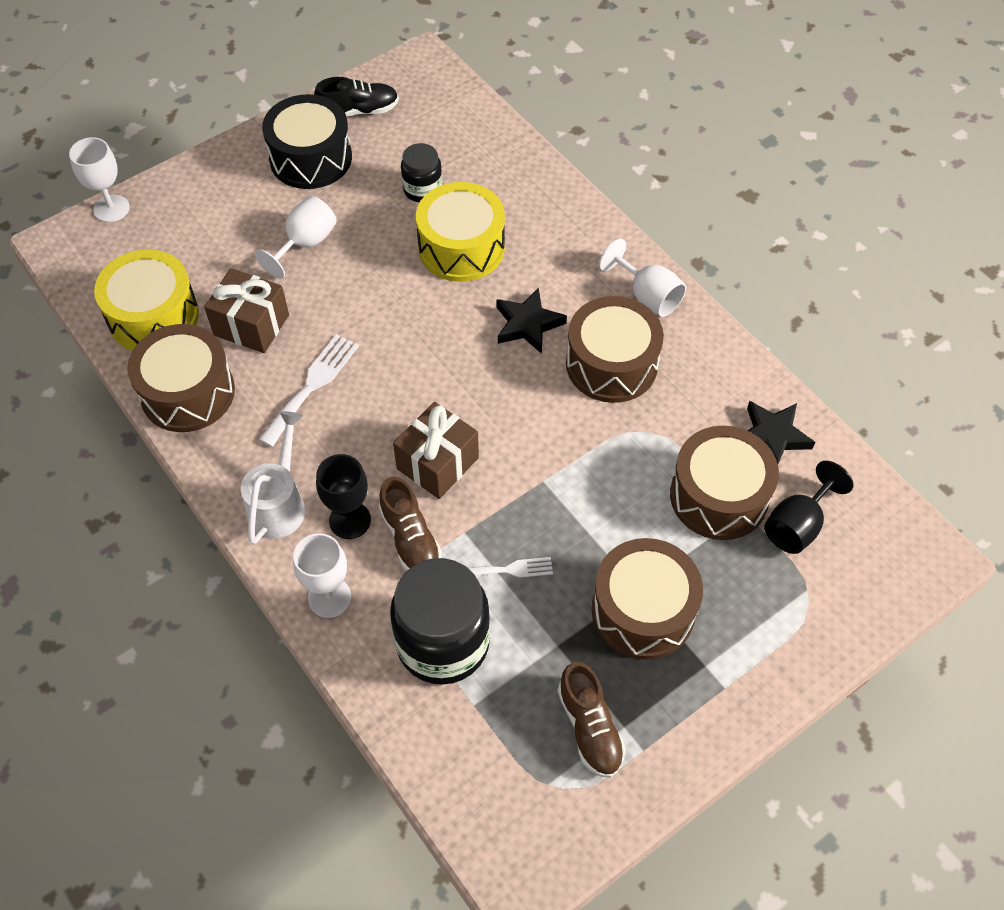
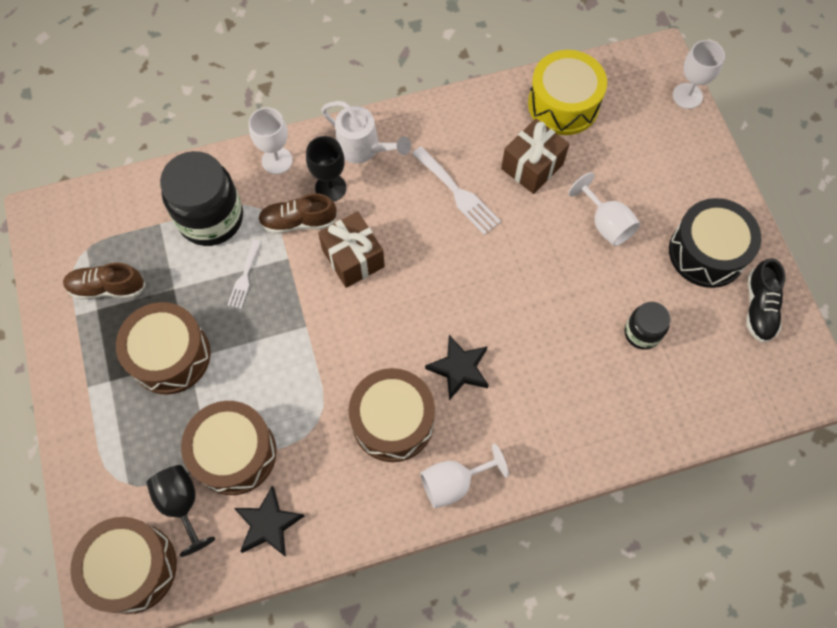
camera: 110 degrees right, 10 degrees up
(188, 392) = (482, 112): brown drum -> brown drum (132, 568)
(461, 248) = (562, 343): yellow drum -> none

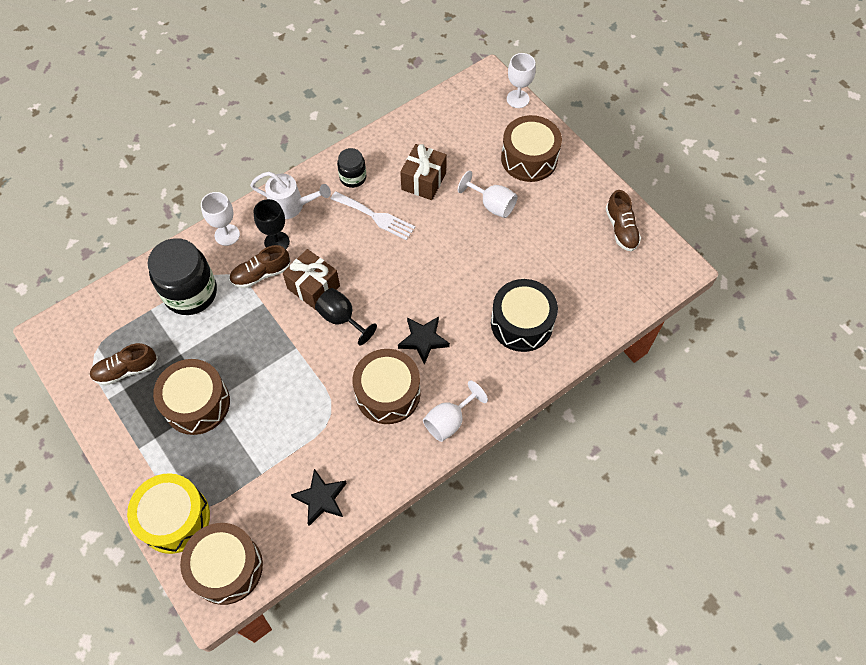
camera: 20 degrees left, 5 degrees down
(181, 503) = (247, 507): black goblet -> black goblet (341, 318)
(234, 453) = (275, 457): brown drum -> brown drum (529, 158)
(244, 277) = (234, 327): white fork -> none
(563, 104) = (430, 131): yellow drum -> yellow drum (175, 518)
(642, 333) = (546, 272): black jar -> black jar (353, 177)
(707, 252) = (571, 203): black drum -> black drum (522, 323)
(759, 307) = (621, 229): black shoe -> brown shoe

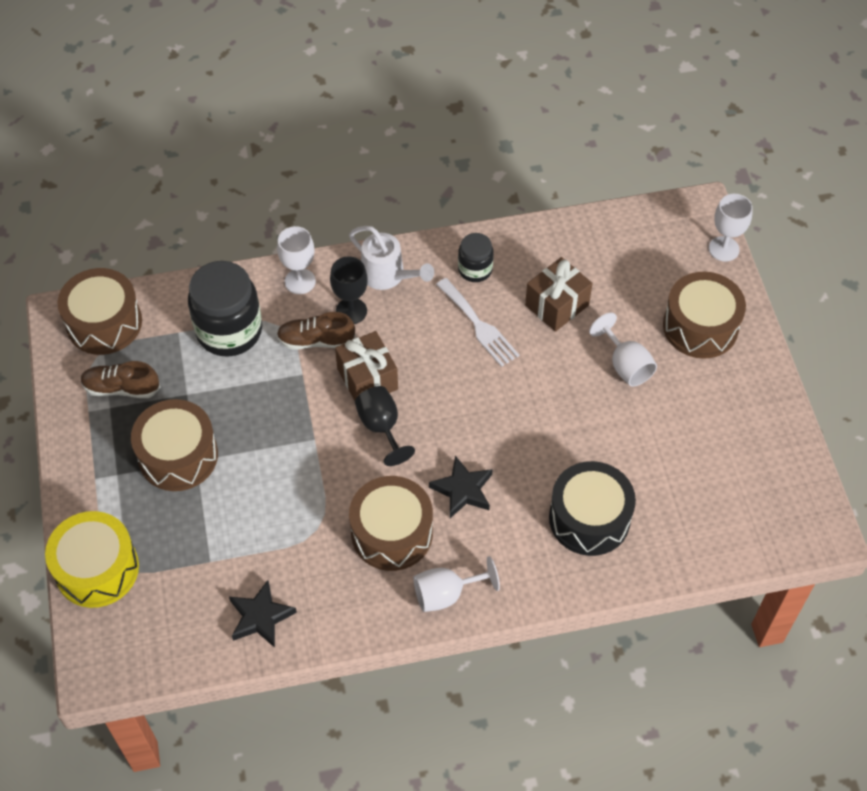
camera: 25 degrees right, 5 degrees down
(226, 567) = (125, 645): brown drum -> brown drum (104, 323)
(621, 229) = (772, 456): brown shoe -> none

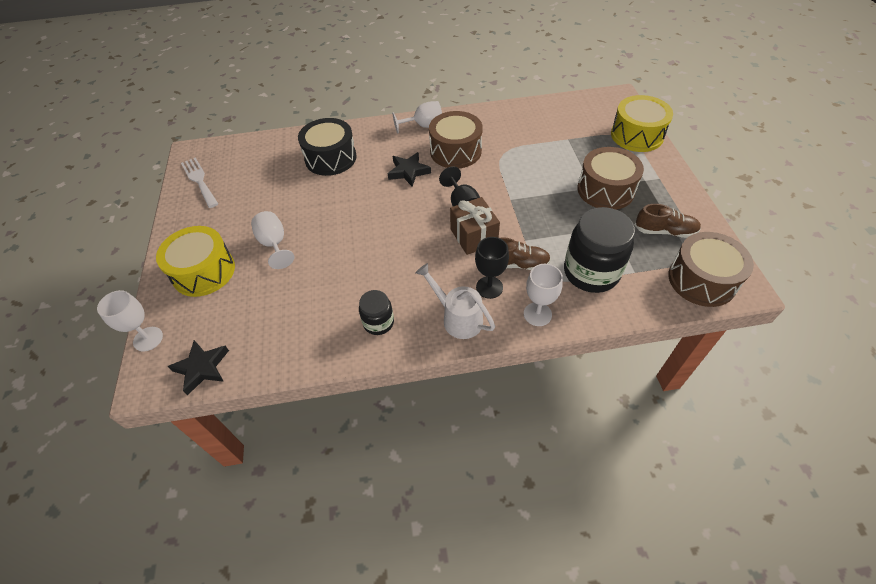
camera: 175 degrees left, 5 degrees down
(260, 617) = (531, 116): black star -> black star (202, 368)
(479, 325) = (382, 274): white fork -> white fork (199, 180)
(557, 305) = (314, 290): brown gift -> none
(700, 326) = (204, 271): brown drum -> yellow drum

